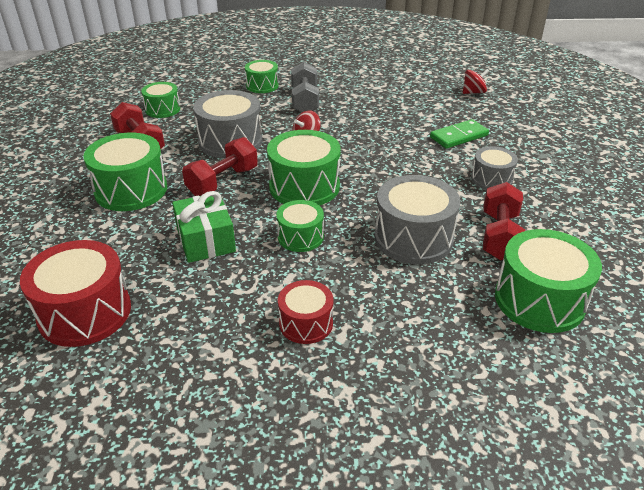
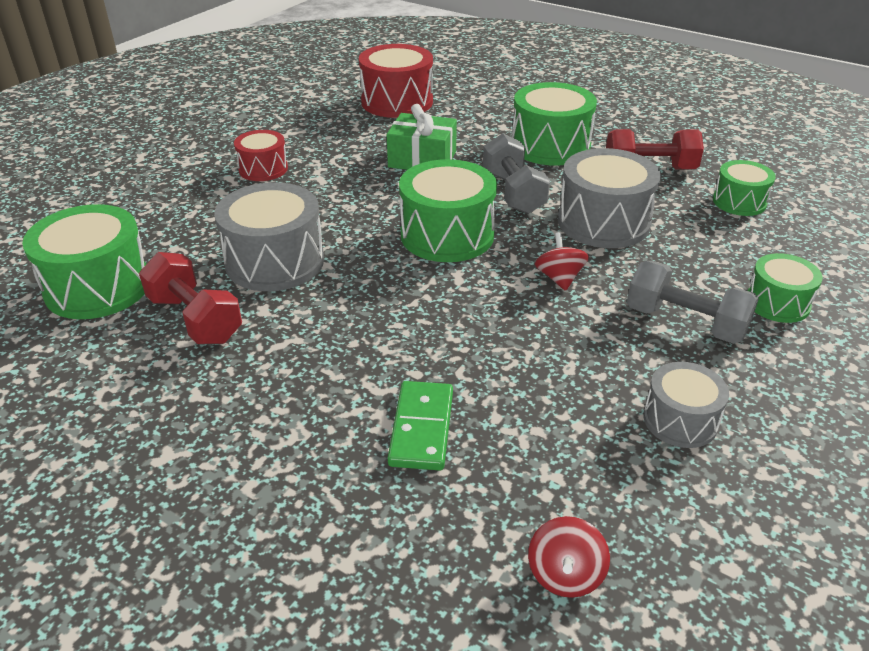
camera: 125 degrees right, 0 degrees up
(222, 181) = (513, 193): red dumbbell -> grey dumbbell
(300, 237) = (365, 202): green drum -> none
(491, 179) = (286, 386): grey drum -> grey drum (680, 420)

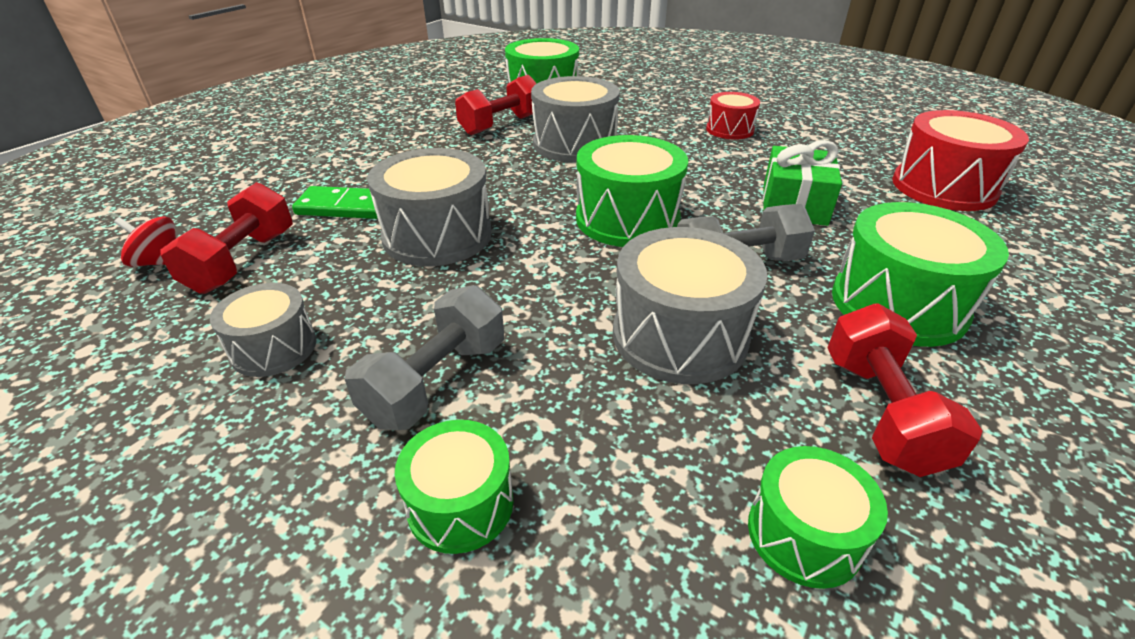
camera: 90 degrees right, 0 degrees up
(483, 345) = (437, 235): none -> grey drum
(551, 489) = (242, 261): none -> red dumbbell
(559, 278) = (543, 287): red spinning top -> none

